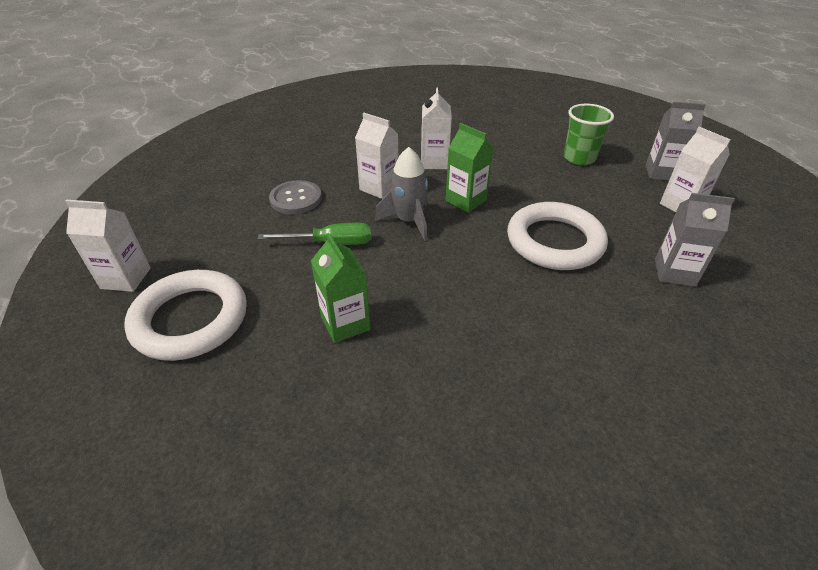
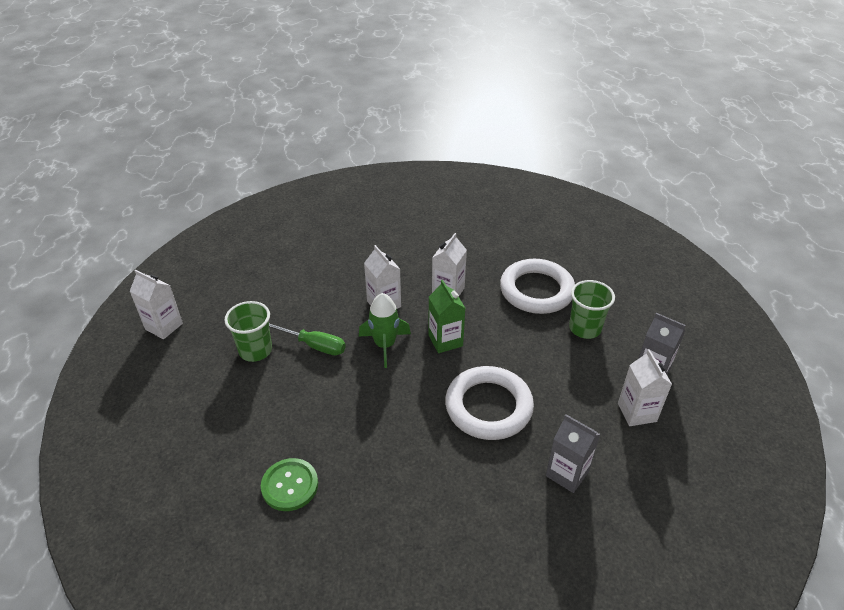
camera: 25 degrees right, 0 degrees up
(190, 319) = (186, 375): white ring -> white ring (536, 290)
(265, 268) = (255, 350): none -> green cup
(296, 199) = (313, 294): grey button -> none
(345, 323) = (281, 417): green carton -> none
(408, 221) = (385, 345): grey rocket -> green rocket
(410, 391) = (290, 485): none -> green button

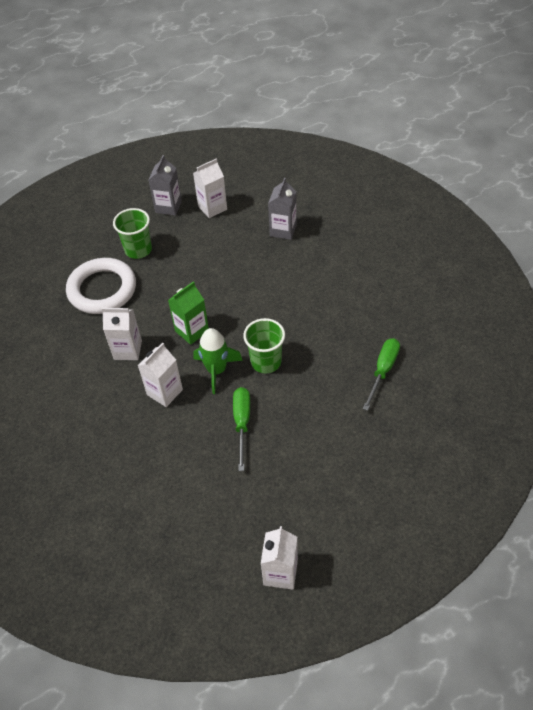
camera: 110 degrees left, 10 degrees up
(255, 350) = (270, 466): green cup -> green cup (266, 362)
(290, 485) = (383, 370): green button -> green screwdriver
(488, 406) = (248, 283): white ring -> none

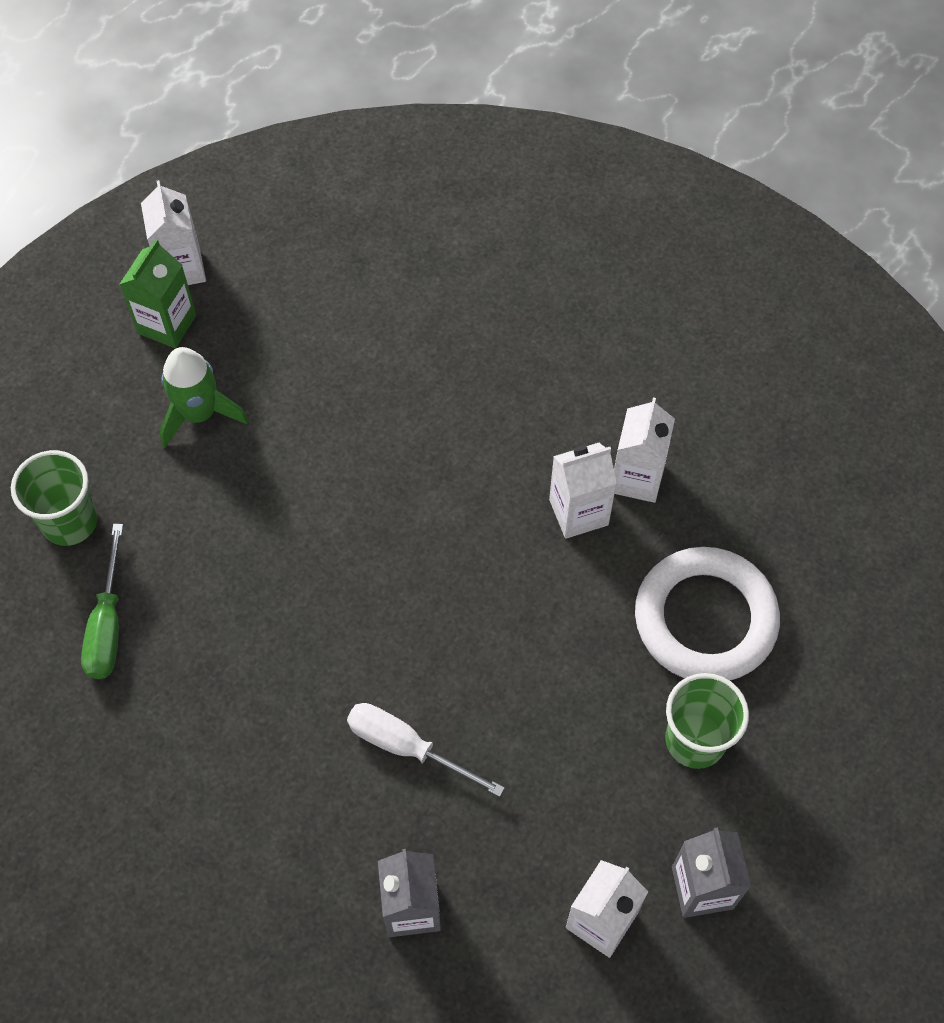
camera: 155 degrees right, 10 degrees up
(164, 392) = (471, 459): white carton -> white carton (637, 478)
(192, 331) = (485, 588): green carton -> green carton (167, 324)
(216, 370) = (403, 526): green rocket -> green rocket (199, 414)
(242, 423) = (319, 450): green screwdriver -> none
(259, 281) = (407, 747): none -> white screwdriver
(266, 362) = (323, 572): green cup -> green cup (69, 521)

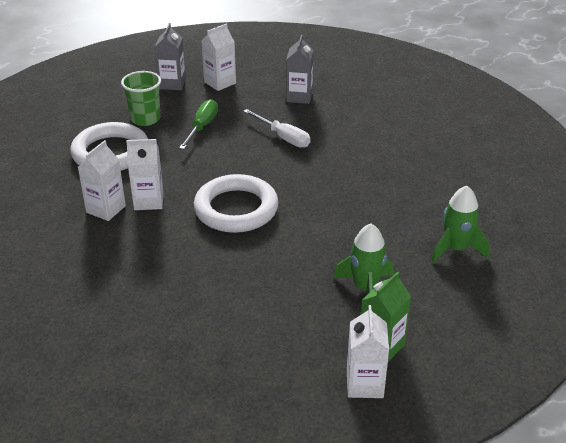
camera: 165 degrees left, 25 degrees down
(69, 521) = (456, 249): green cup -> green rocket
(108, 624) = (433, 202): green screwdriver -> green screwdriver (202, 127)
(431, 528) = (236, 209): none -> white ring

